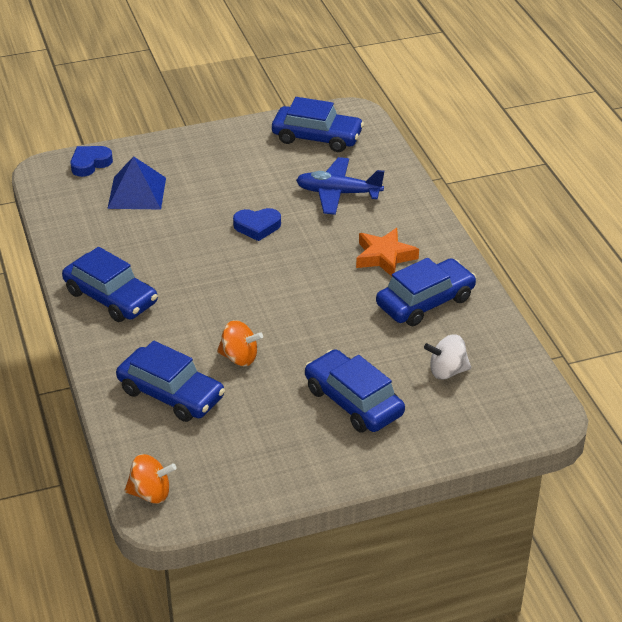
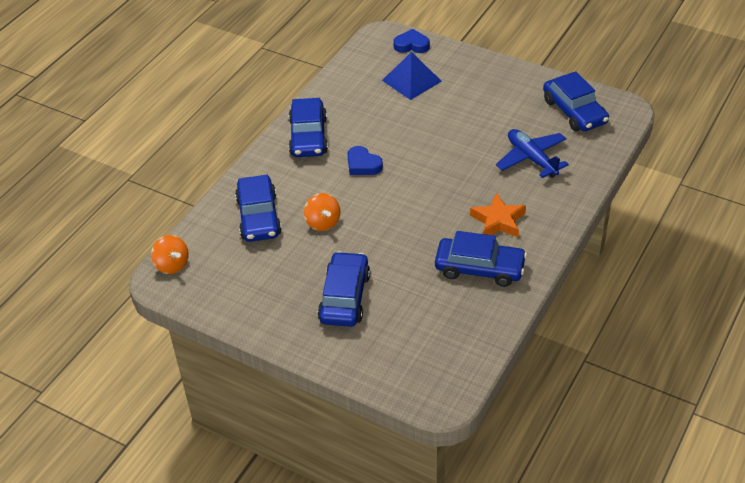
camera: 50 degrees right, 5 degrees up
(257, 227) = (449, 148): blue heart -> blue heart (363, 165)
(447, 371) = (425, 322): white spinning top -> none

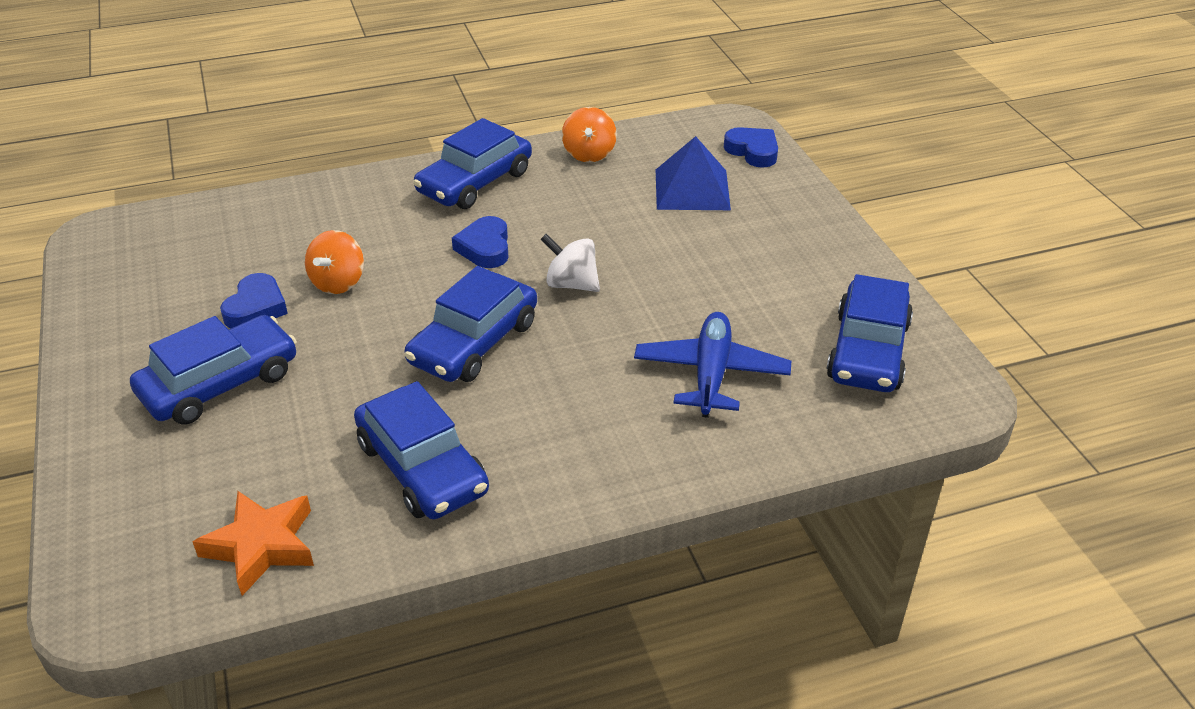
camera: 40 degrees right, 5 degrees down
(172, 265) = (130, 226): orange spinning top -> orange spinning top (589, 154)
(258, 217) = (287, 233): blue car -> blue car (474, 343)
(304, 258) = (256, 308): none -> blue heart
(425, 157) = (571, 284): none -> white spinning top
(498, 221) = (542, 423): orange star -> orange star (261, 546)

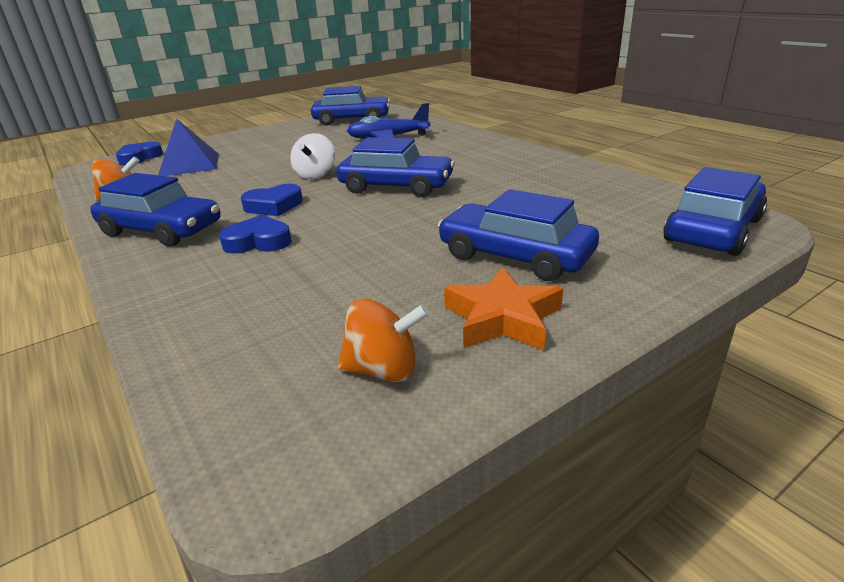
camera: 105 degrees left, 10 degrees down
(256, 308) = (400, 273): blue heart -> blue heart (258, 242)
(261, 546) = (637, 196): orange star -> orange star (502, 318)
(338, 282) = (343, 247): orange spinning top -> orange spinning top (383, 370)
(422, 467) = (523, 175): blue car -> blue car (713, 230)

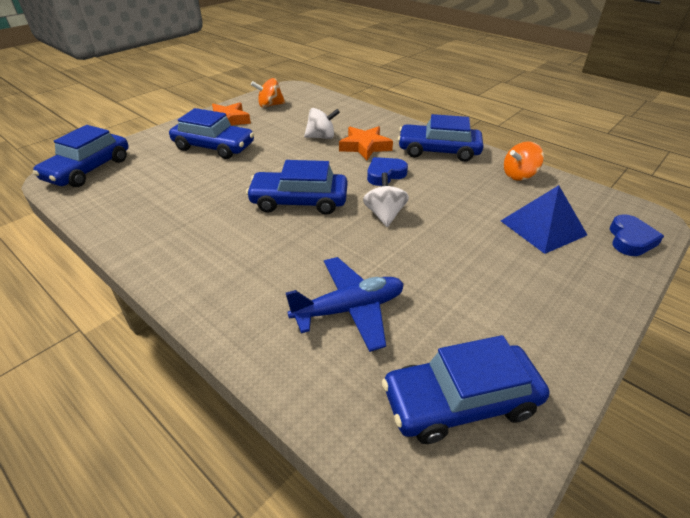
camera: 165 degrees right, 10 degrees up
(258, 242) = (365, 147): blue heart -> orange star
(314, 263) = (321, 137): none -> white spinning top

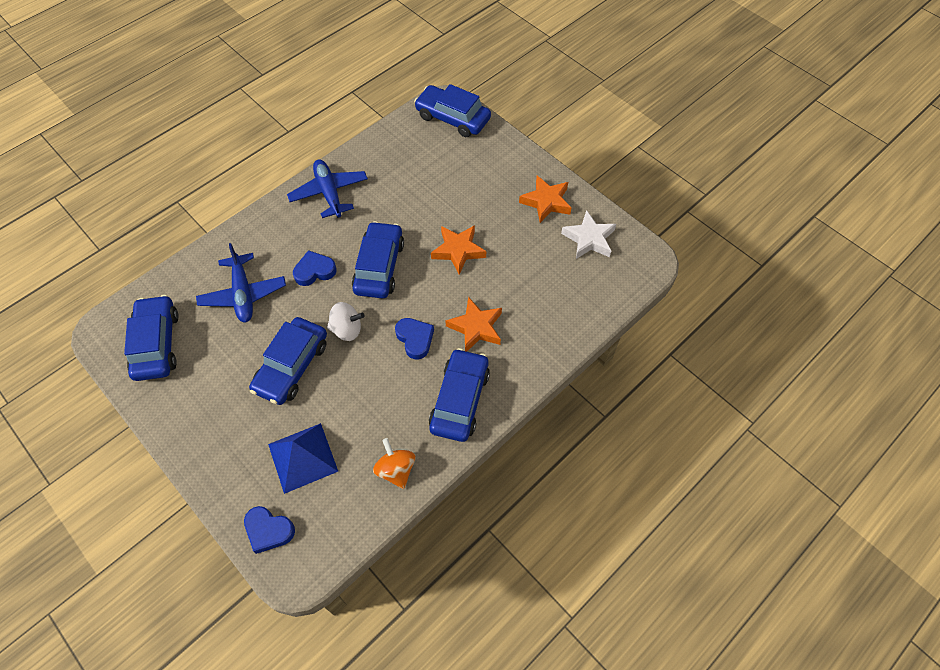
camera: 95 degrees right, 20 degrees up
(177, 250) = (329, 193): none -> blue plane
(214, 147) = (487, 197): blue car -> blue car (292, 366)
(270, 105) = (589, 239): orange spinning top -> white star
(279, 158) = (458, 251): none -> orange star
(306, 247) = (314, 271): none -> blue heart
(321, 137) = (501, 288): white spinning top -> none

